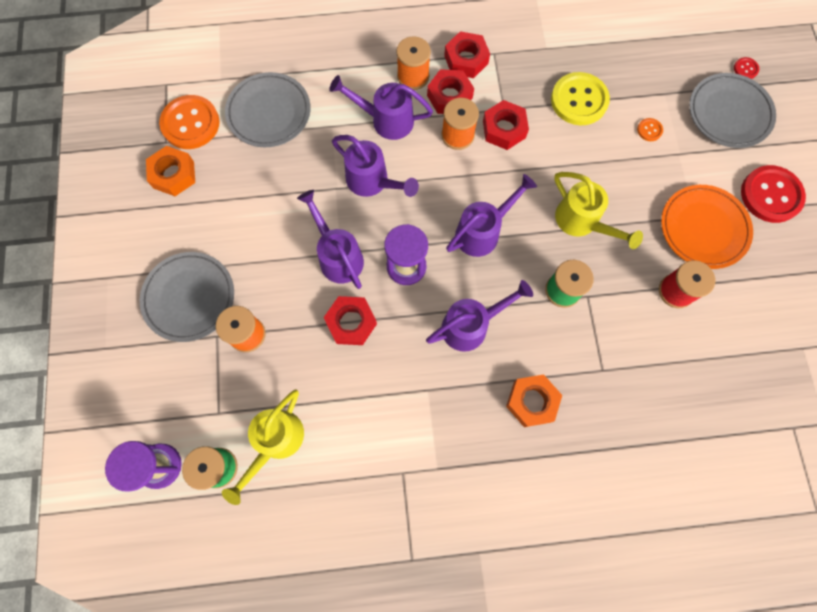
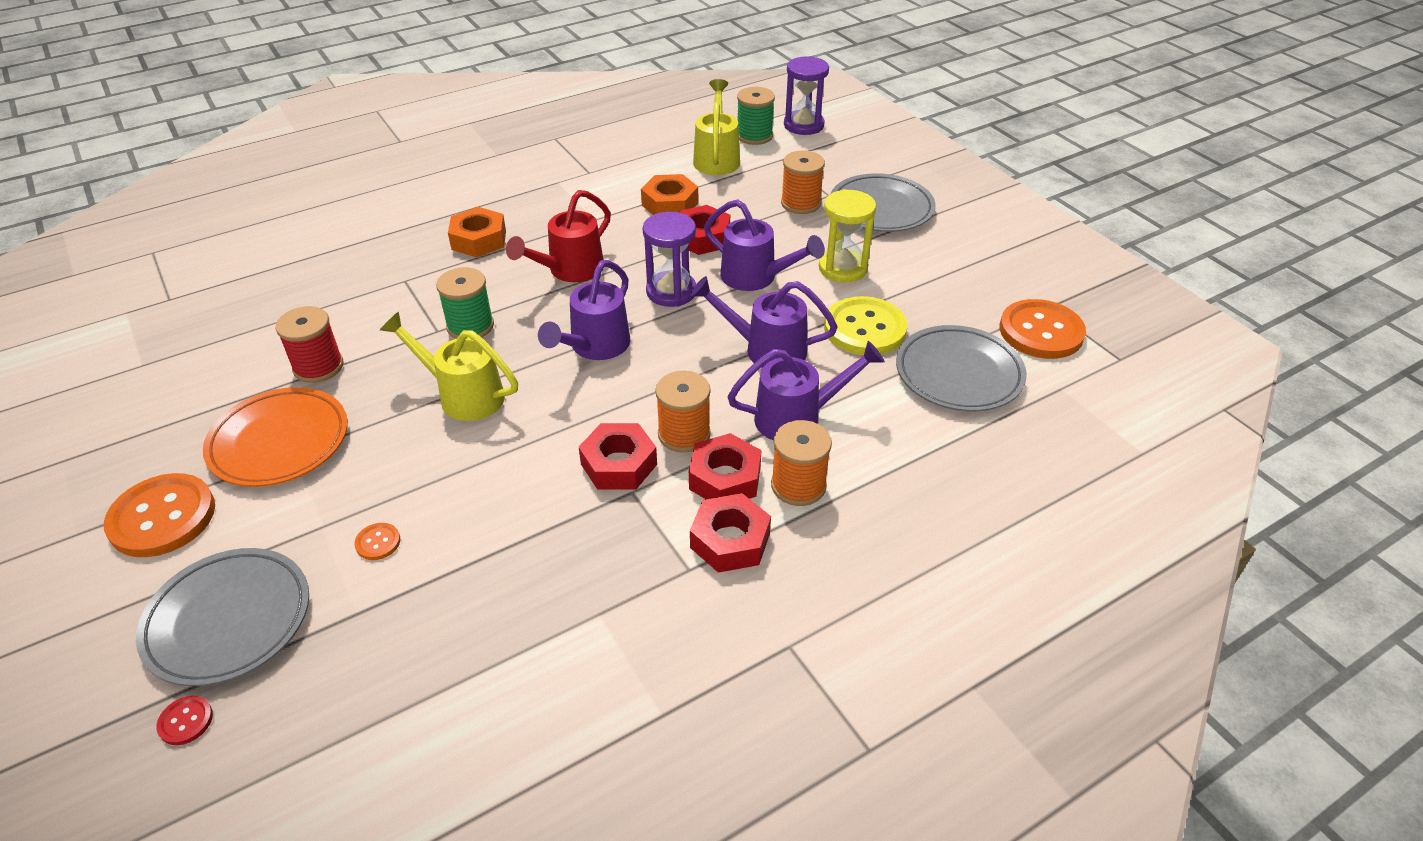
camera: 155 degrees right, 30 degrees down
(174, 175) = (1003, 283): orange nut -> orange nut (670, 204)
(270, 238) = (843, 268): none -> yellow hourglass
(470, 325) = (570, 270): purple watering can -> red watering can
(579, 100) = (511, 546): yellow button -> yellow button (864, 329)
(770, 195) = (162, 517): red button -> orange button

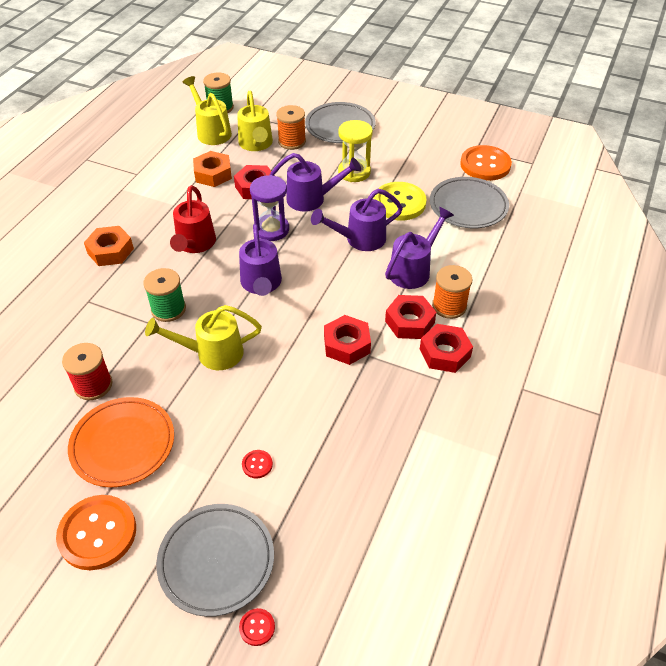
camera: 35 degrees left, 5 degrees up
(378, 542) = (257, 464): orange button -> red button
(684, 434) = (364, 309): orange spool -> none
(754, 190) = (256, 144): none -> yellow watering can
(803, 125) = (244, 89): purple hourglass -> none

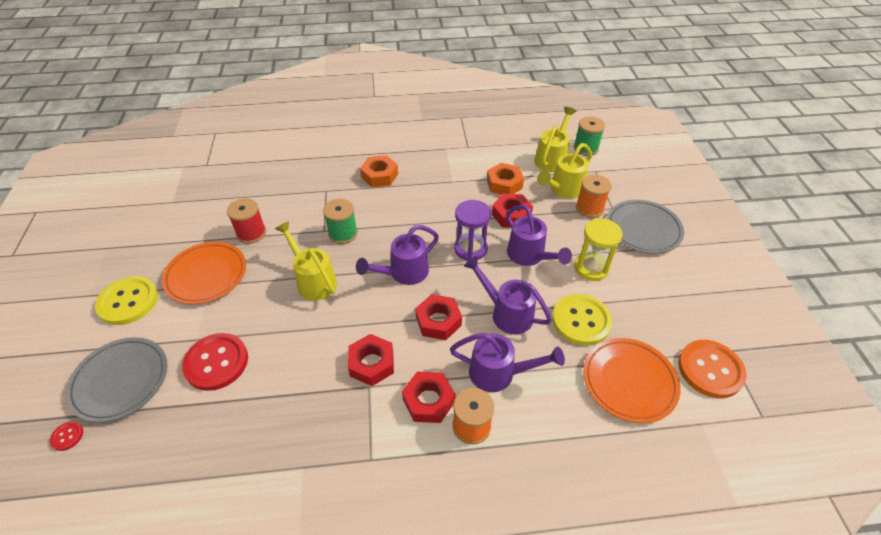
camera: 60 degrees right, 0 degrees up
(97, 533) = (128, 301): orange button -> yellow button
(195, 244) = (419, 213): red watering can -> none
(257, 464) = (216, 362): red button -> red button, size x2.33
(445, 353) = (406, 449): red nut -> red nut (438, 321)
(468, 206) = (629, 381): grey plate -> orange plate

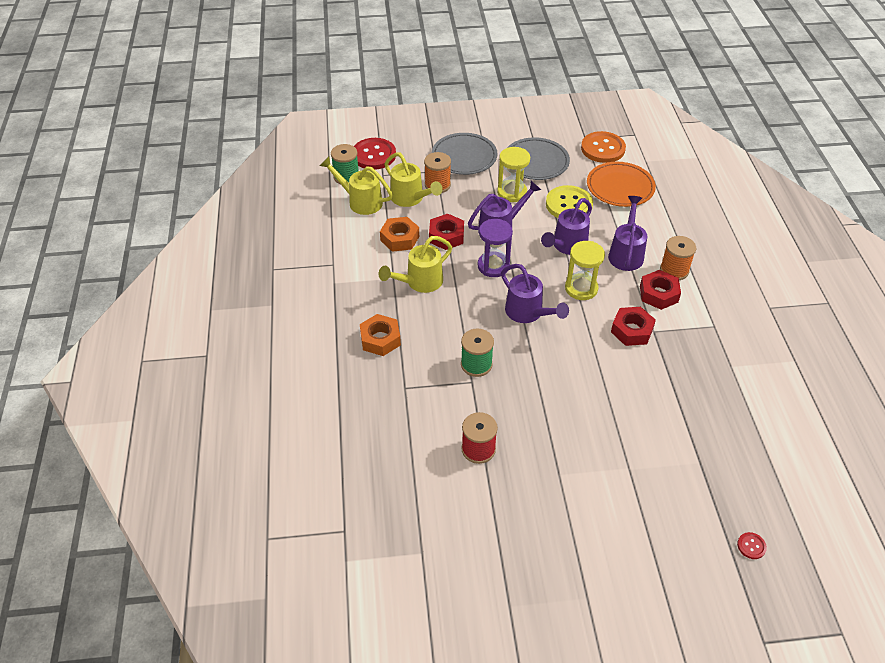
camera: 90 degrees left, 0 degrees up
(121, 381) = (687, 521): grey plate -> grey plate (536, 162)
(128, 301) = (591, 548): yellow button -> none
(206, 275) = (545, 479): orange plate -> none
(216, 362) = (652, 444): red button -> red button (374, 155)
(313, 280) = (544, 382): yellow watering can -> yellow watering can (420, 282)
(438, 321) = (581, 288): red nut -> yellow hourglass

